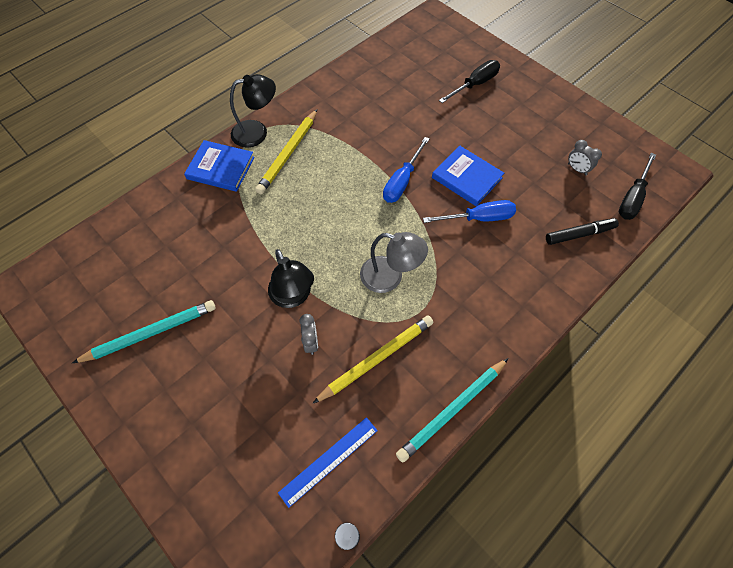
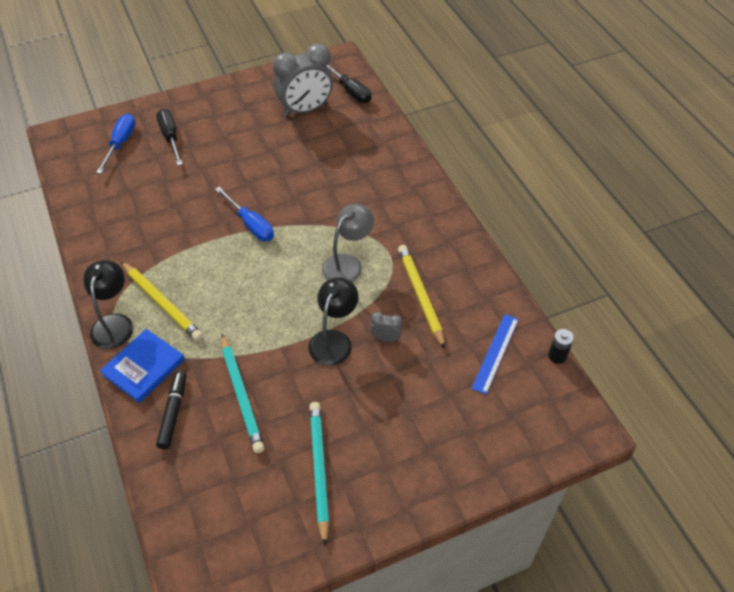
camera: 70 degrees left, 10 degrees down
(293, 297) = (334, 340): black lamp -> black lamp turned 60 degrees counterclockwise
(329, 460) = (495, 353): blue ruler -> blue ruler turned 45 degrees clockwise
(451, 410) = (482, 261): turquoise pencil -> turquoise pencil (241, 395)
(466, 178) = (273, 179): blue book -> none
(479, 218) = (319, 186): blue screwdriver -> blue screwdriver (120, 143)
(577, 169) = (305, 110): grey clock -> grey clock, size x2.31
(579, 234) = (367, 133): black marker -> black marker (173, 412)

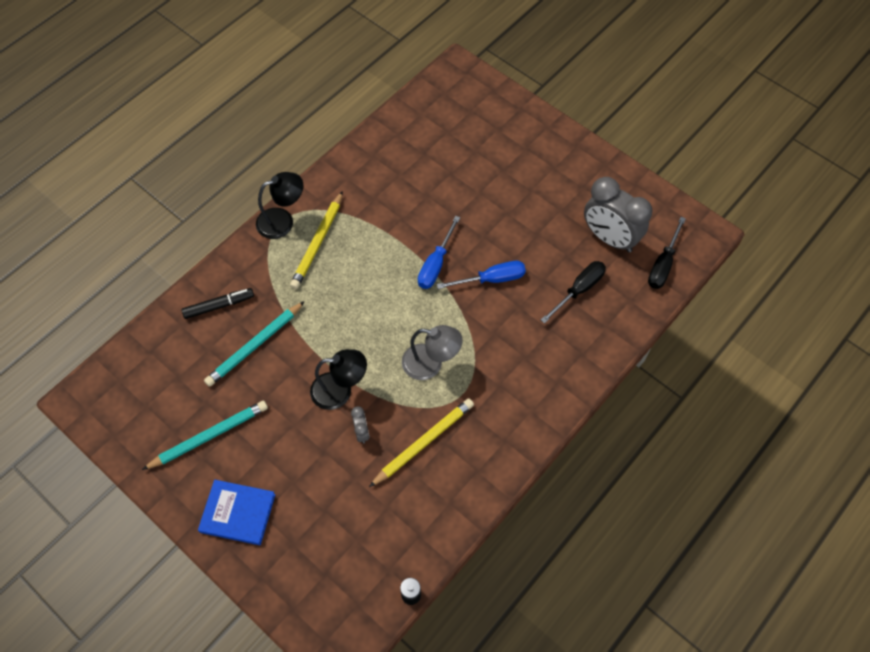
camera: 65 degrees right, 10 degrees up
(120, 143) = (475, 117): blue screwdriver -> blue screwdriver (491, 279)
(144, 367) = (251, 264): blue book -> blue book (238, 513)
(170, 137) = (504, 149): black screwdriver -> black screwdriver (578, 290)
(495, 353) = (388, 535): blue ruler -> none

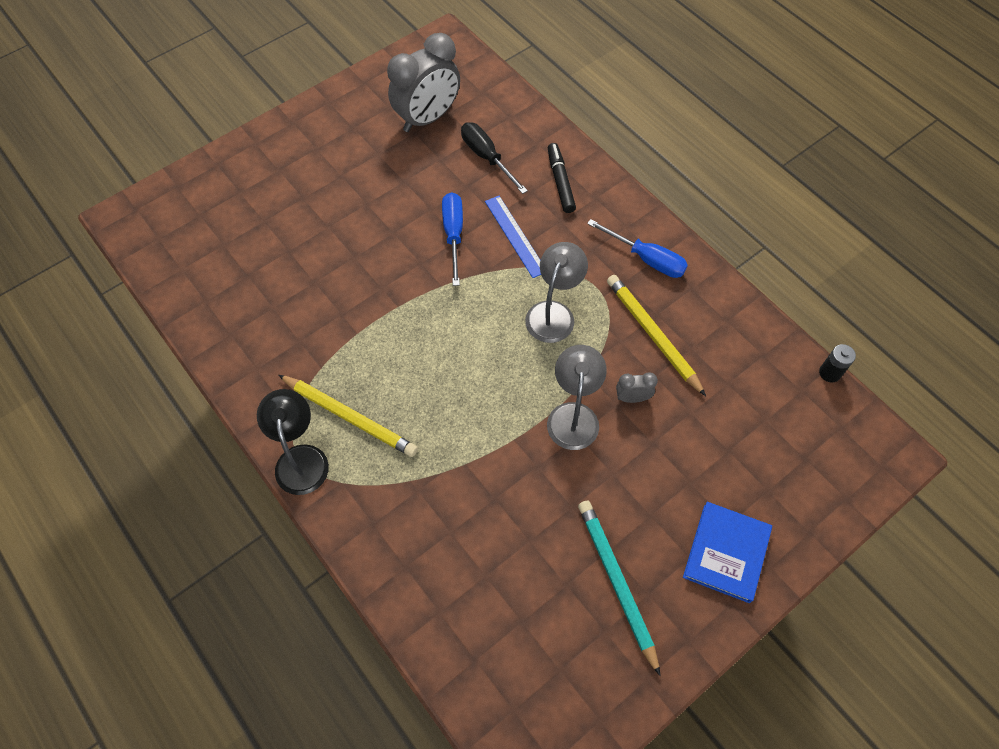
camera: 80 degrees left, 0 degrees up
(219, 306) = (419, 556): black marker -> black marker (560, 182)
(254, 346) = (491, 513): turquoise pencil -> none
(340, 390) = (573, 415): black lamp -> grey lamp
(436, 264) = (418, 287): blue screwdriver -> blue screwdriver (646, 259)
(501, 324) = (515, 236): none -> blue ruler
(663, 264) = (472, 81): black screwdriver -> none

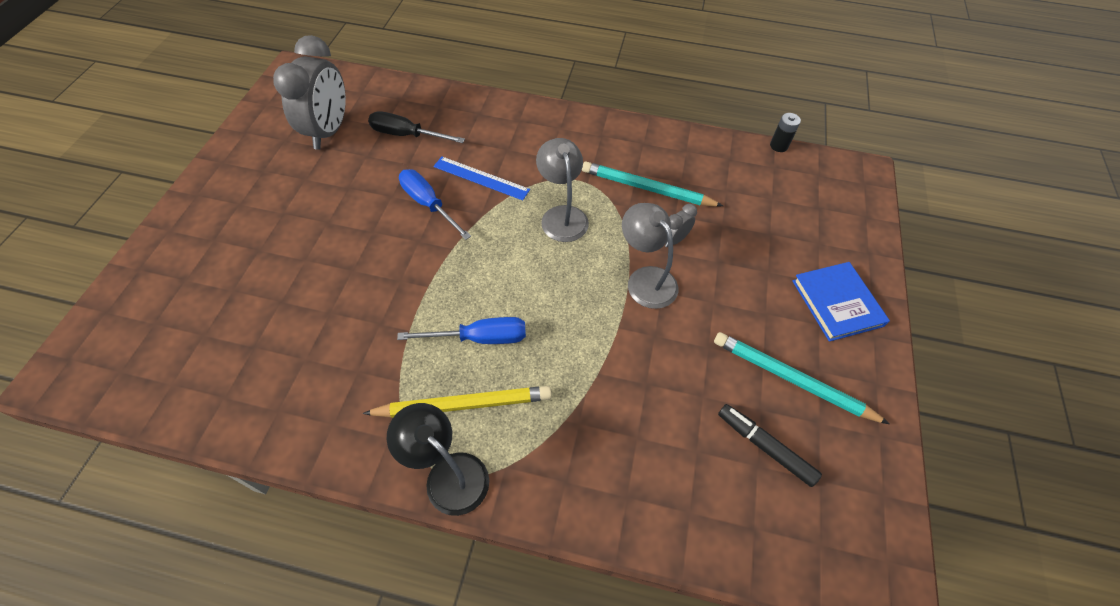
camera: 40 degrees left, 5 degrees down
(560, 182) = (482, 123): black marker -> black marker (765, 447)
(646, 259) = (594, 141): blue screwdriver -> blue screwdriver (479, 338)
(653, 334) = (646, 188): yellow pencil -> turquoise pencil

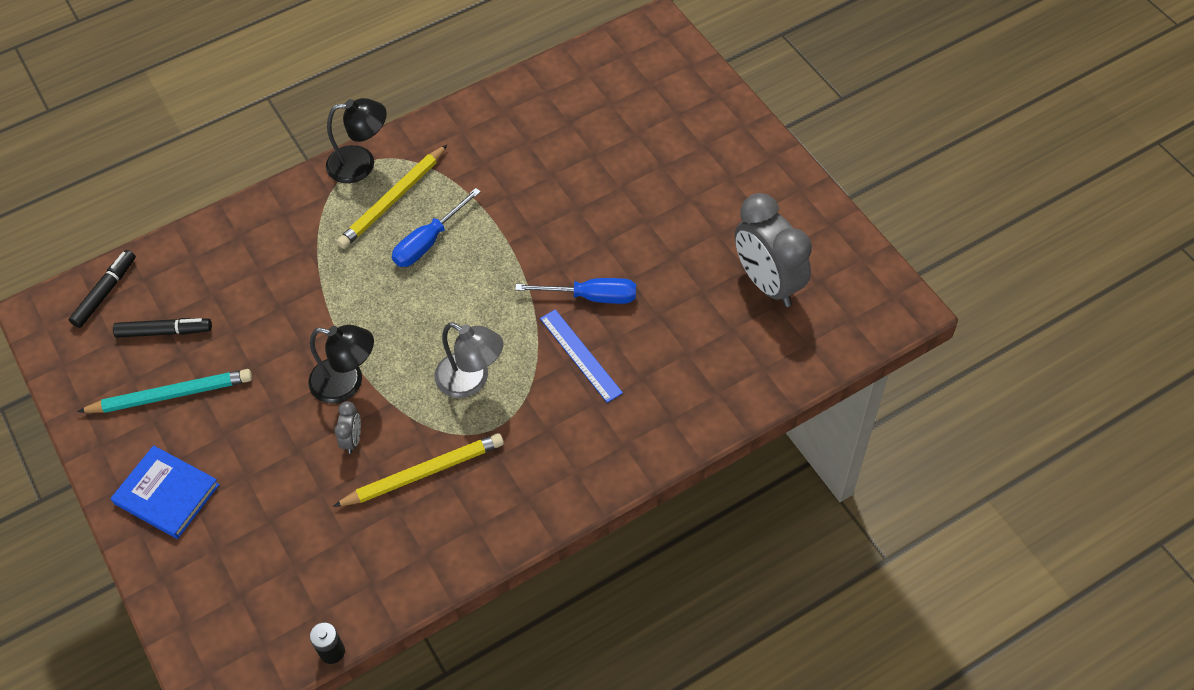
camera: 140 degrees right, 0 degrees up
(407, 135) = (699, 338): black screwdriver -> none
(481, 178) = (580, 355): blue ruler -> blue ruler turned 75 degrees clockwise
(645, 279) = (347, 383): grey lamp -> black lamp
(646, 188) = (424, 473): turquoise pencil -> yellow pencil
(803, 548) = (105, 293): none -> black marker

